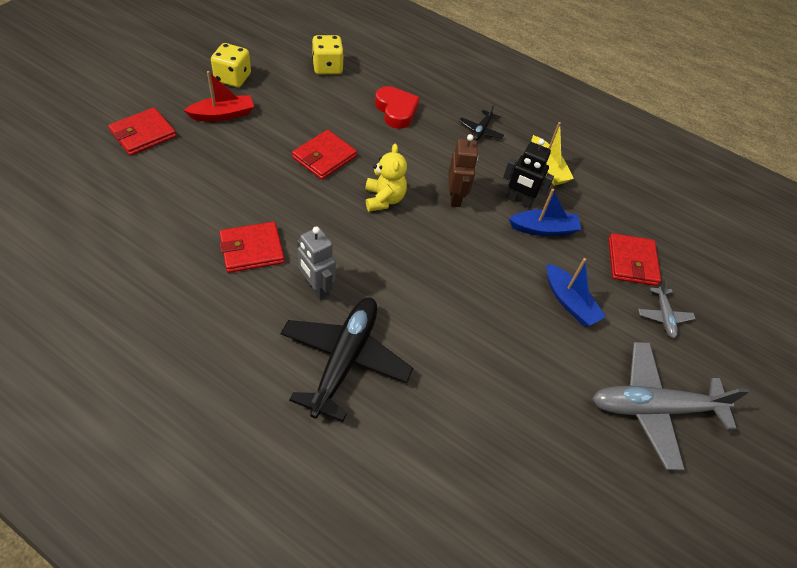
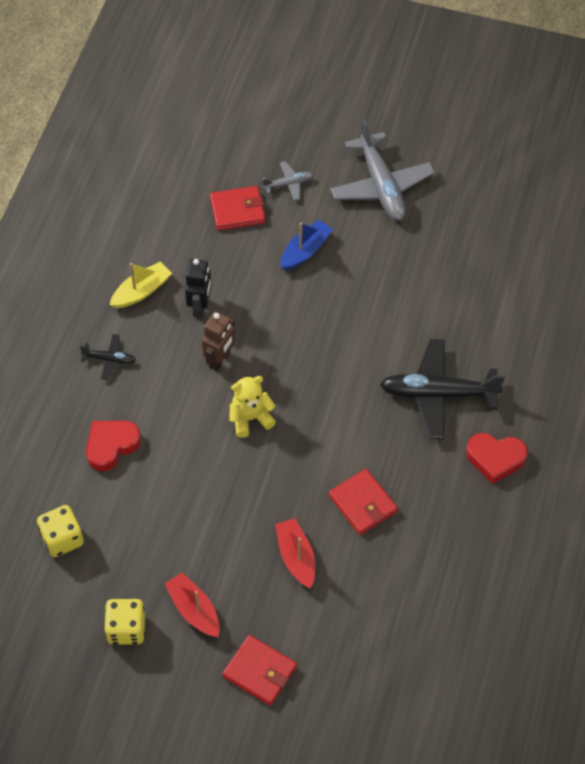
camera: 100 degrees left, 5 degrees up
(228, 186) = (296, 557): none -> red boat
(237, 385) = (495, 458): none -> red heart
(316, 288) = (380, 438): grey robot -> none
(324, 157) = (216, 488): red wallet -> none
(455, 197) = (220, 360): brown robot -> brown robot turned 135 degrees clockwise
(543, 229) = (228, 282): blue boat -> none

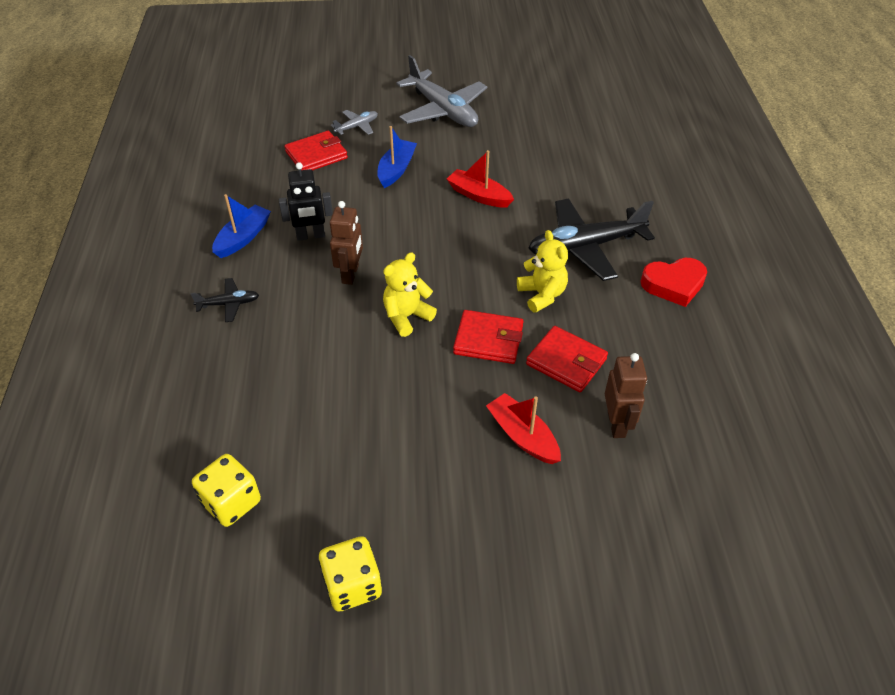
camera: 20 degrees left, 10 degrees down
(111, 446) = (259, 385): red heart -> none
(141, 291) = (243, 238): yellow boat -> blue boat
(194, 610) = (430, 533): red boat -> red boat (479, 196)
(200, 307) = (311, 236): black robot -> black robot turned 90 degrees clockwise
(260, 671) = (544, 580): red wallet -> red wallet (488, 340)
(374, 432) = (542, 295): none -> yellow teddy bear
(374, 571) = (617, 424): none -> brown robot

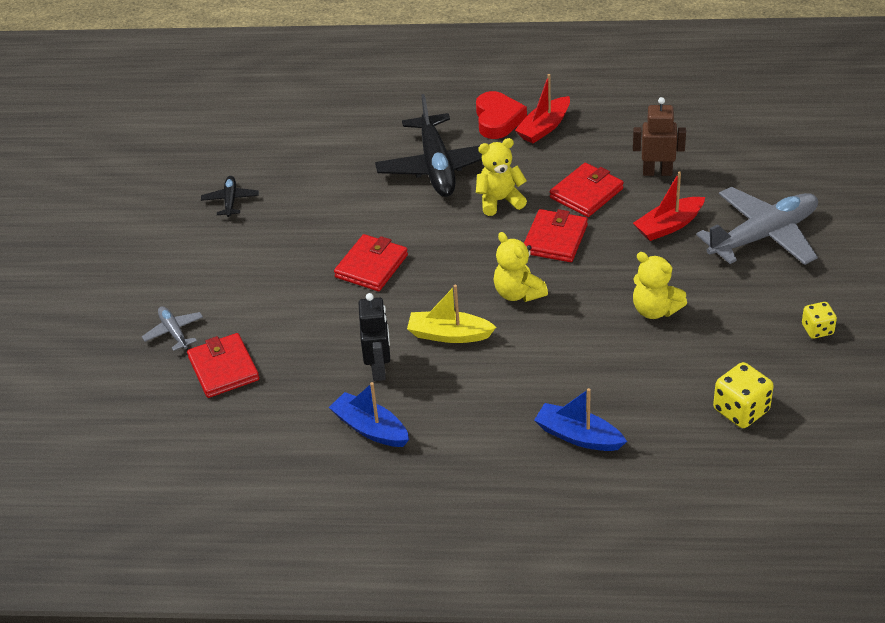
camera: 80 degrees left, 5 degrees down
(229, 304) = (481, 433): black plane -> black plane (230, 200)
(350, 274) = (449, 335): brown robot -> yellow boat
(352, 585) = (817, 329): yellow dice -> yellow dice, size x0.63
(384, 425) = (655, 310): none -> yellow teddy bear
(396, 169) = (274, 297): blue boat -> blue boat (578, 436)
(438, 219) = (371, 266): none -> red wallet
(443, 110) = (166, 255): grey plane -> grey plane (764, 236)
(479, 196) = (339, 234): red boat -> red boat (544, 127)

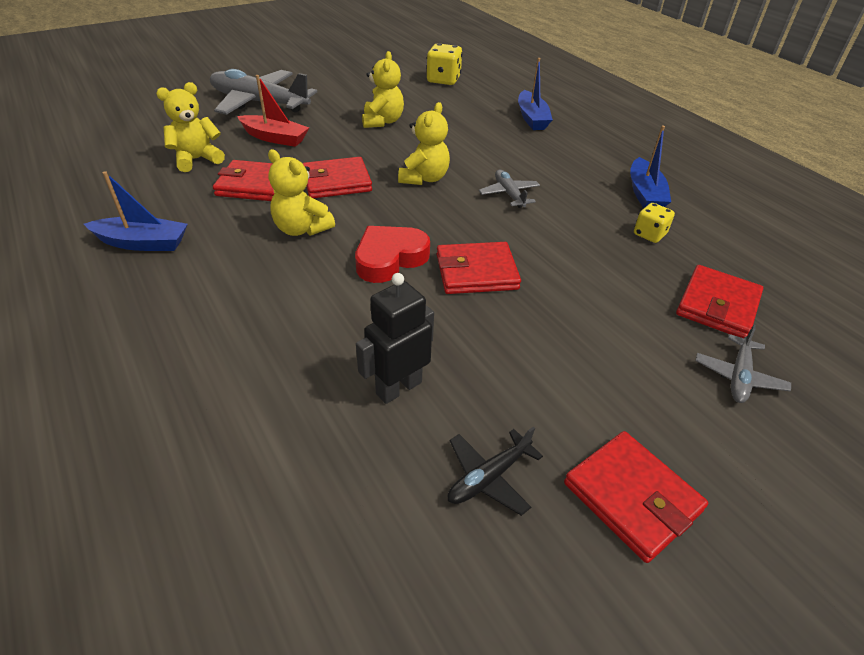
camera: 130 degrees left, 0 degrees up
(170, 241) = (632, 497): none -> red wallet
(379, 369) = (588, 213): black robot -> black robot (398, 388)
(436, 167) = (268, 295): black plane -> none
(449, 335) = (509, 194): yellow boat -> grey plane
(498, 120) = (138, 283): red heart -> red heart (390, 258)
(544, 127) = (143, 243): red boat -> blue boat
(657, 172) = (197, 159): brown robot -> yellow teddy bear
(817, 329) = (346, 73): yellow dice -> yellow dice (649, 234)

